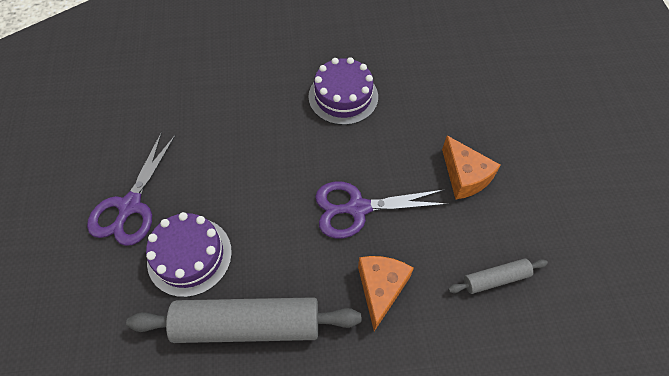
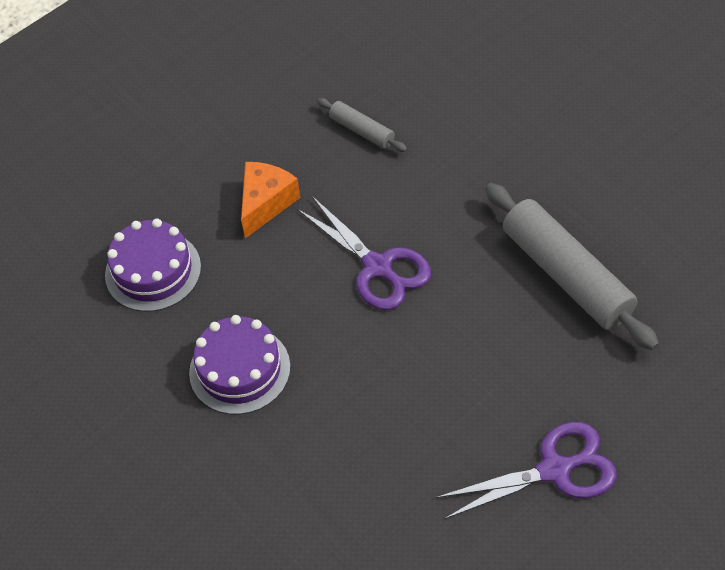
camera: 120 degrees left, 5 degrees down
(189, 256) = (552, 369): purple cake -> purple cake (153, 271)
(381, 289) = (445, 202): orange cheese -> none

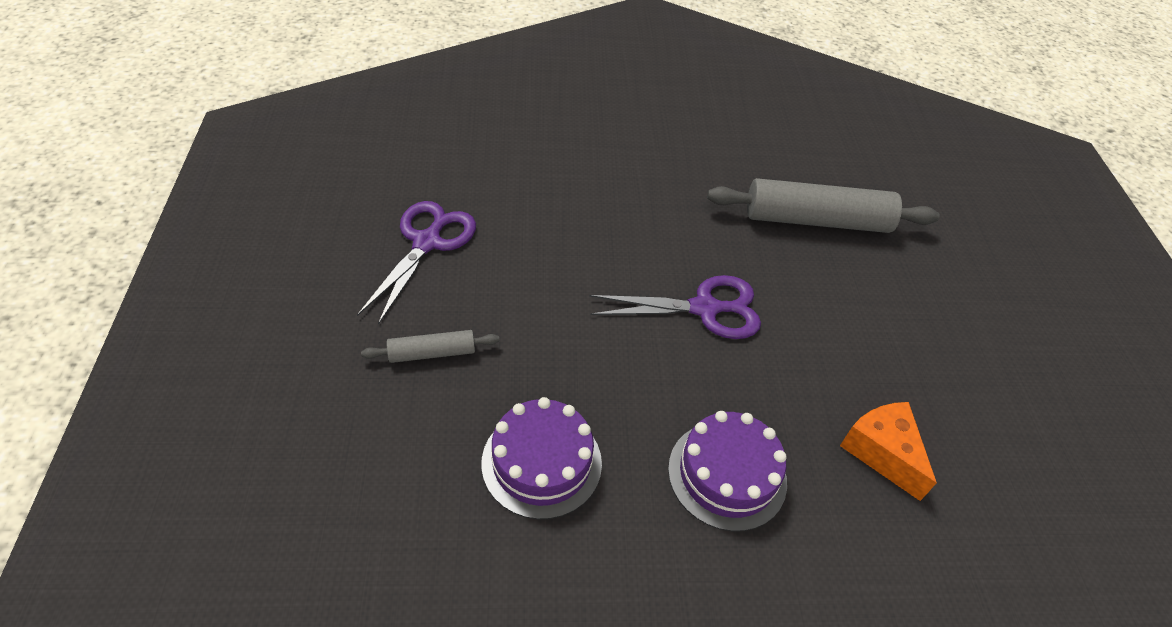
camera: 60 degrees left, 5 degrees down
(266, 203) = (558, 329): orange cheese -> orange cheese (882, 452)
(362, 131) = (555, 225): grey rolling pin -> grey rolling pin (432, 353)
(555, 470) = (995, 343): purple scissors -> purple scissors (427, 242)

